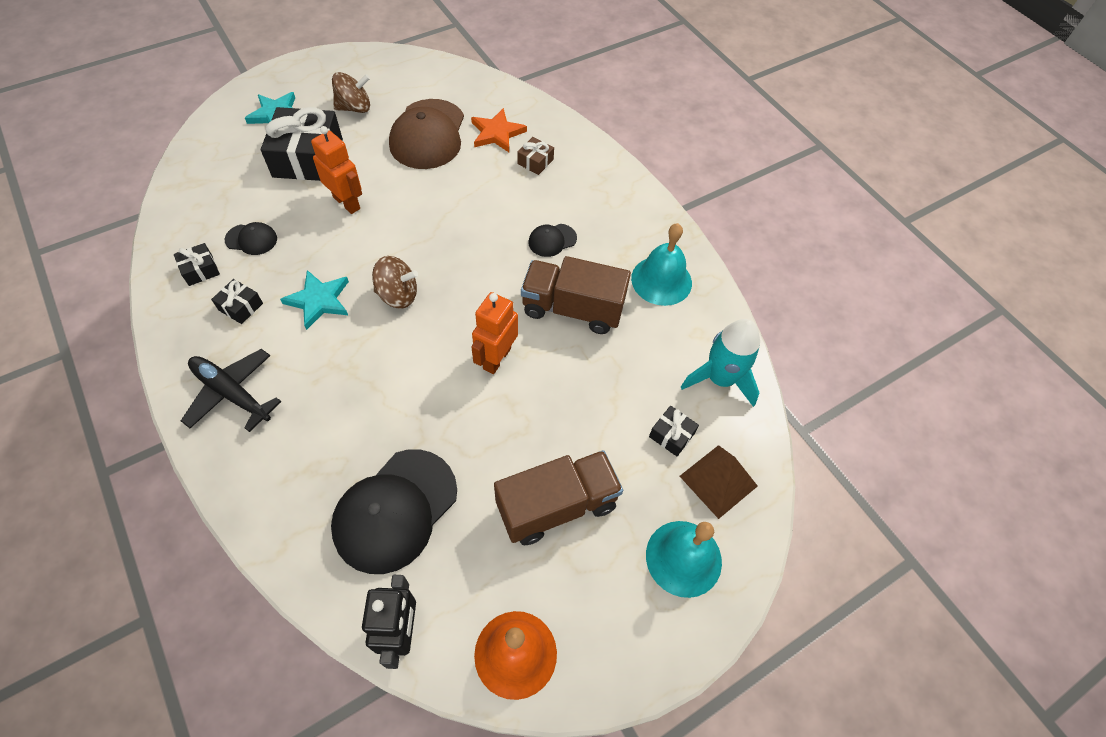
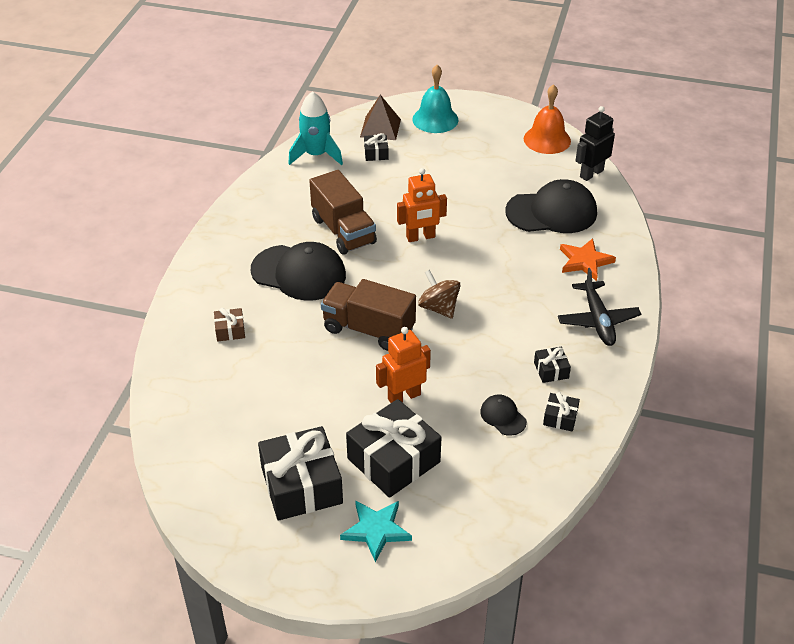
camera: 130 degrees left, 15 degrees down
(319, 300) = (494, 339): turquoise star -> none
(347, 203) = (404, 396): orange robot -> orange robot turned 60 degrees clockwise
(354, 108) = (301, 485): brown spinning top -> black gift
(428, 134) = (275, 411): brown cap -> none
(497, 133) = (223, 373): orange star -> orange star (585, 261)
(552, 240) = (299, 273): black cap -> black cap, size x2.14
(557, 505) = (469, 166): brown truck -> brown truck (368, 329)
(661, 280) = (270, 210): turquoise bell -> none

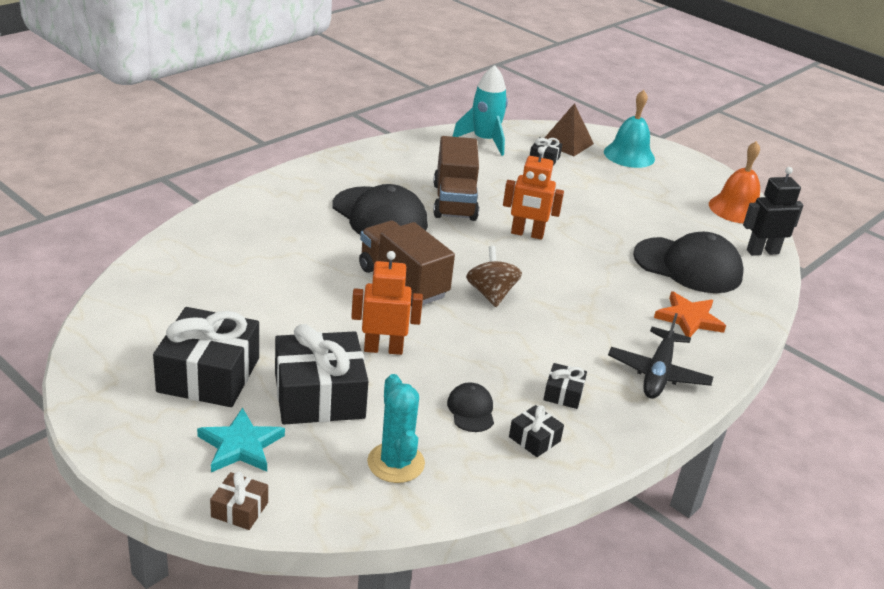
camera: 25 degrees right, 10 degrees down
(230, 330) = (272, 232): brown gift -> brown gift (239, 509)
(488, 486) = (396, 463): none -> turquoise cactus

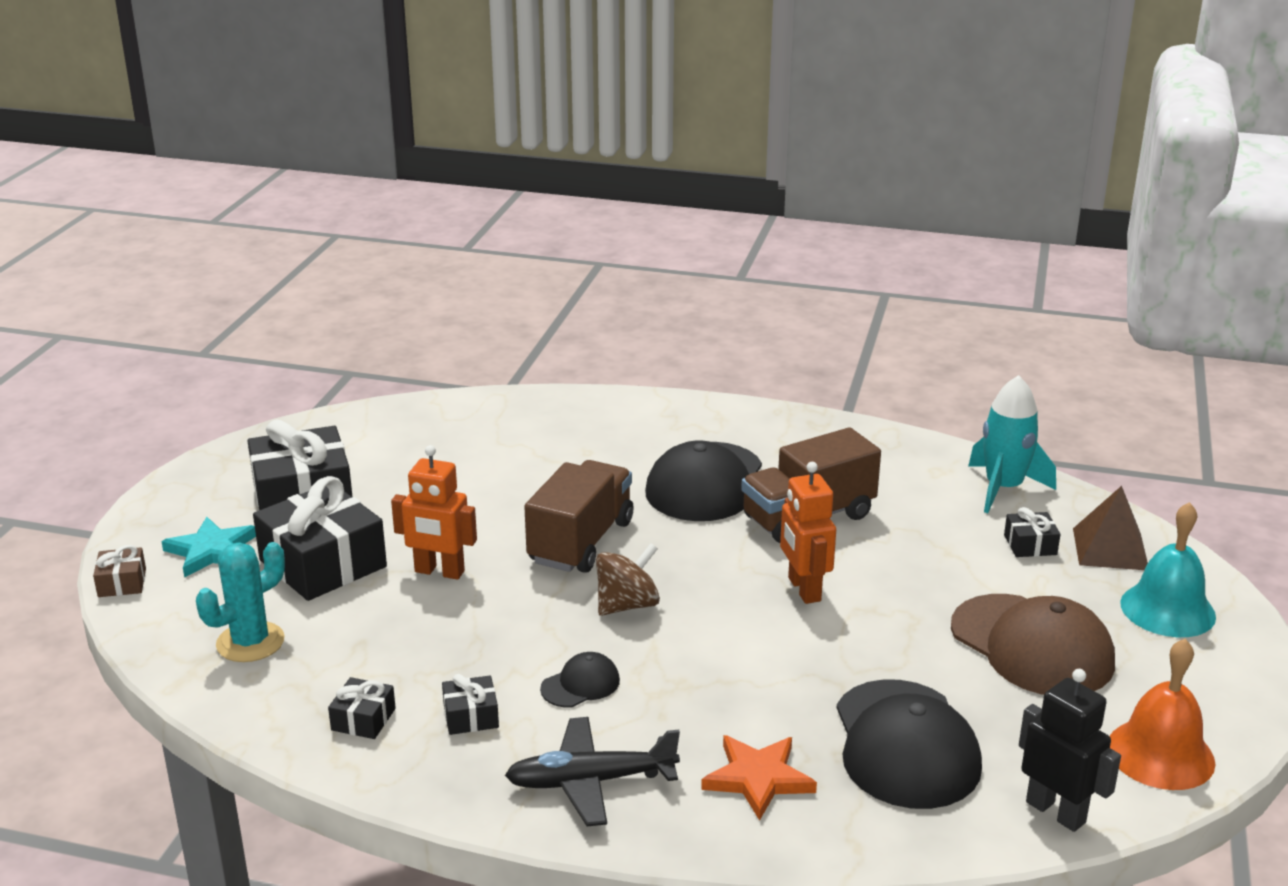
camera: 65 degrees right, 5 degrees down
(383, 349) = (439, 572): orange robot -> orange robot turned 135 degrees clockwise
(471, 410) = (379, 661): black cap -> black cap (580, 684)
(632, 198) = (1032, 646): none -> brown cap

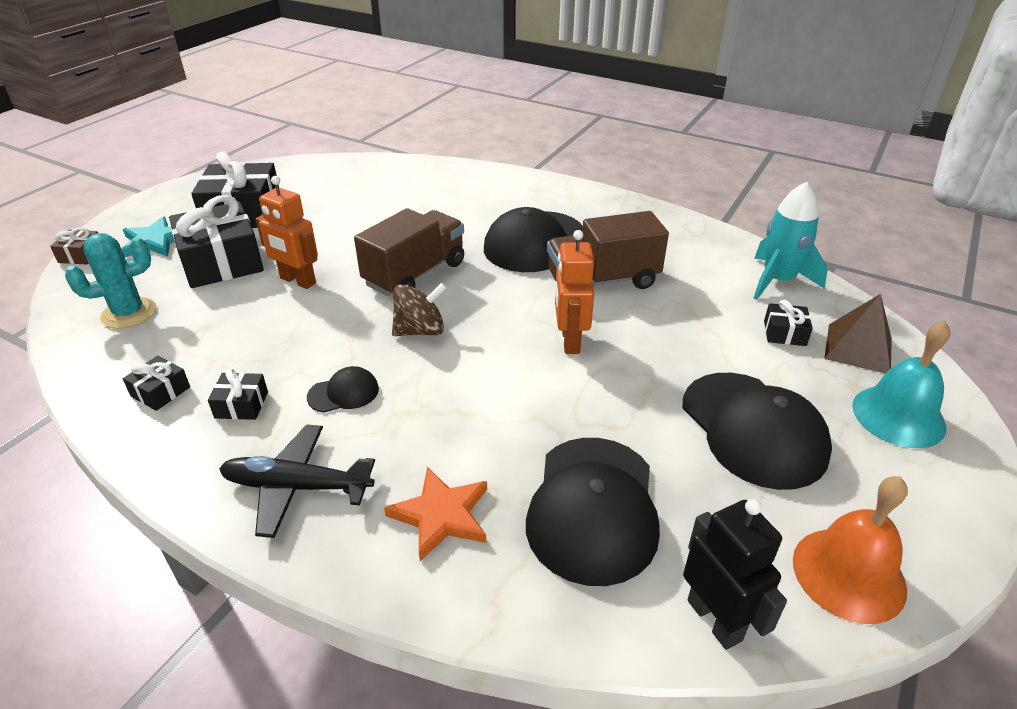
camera: 15 degrees right, 10 degrees up
(1032, 646) = (753, 429): brown cap -> black cap

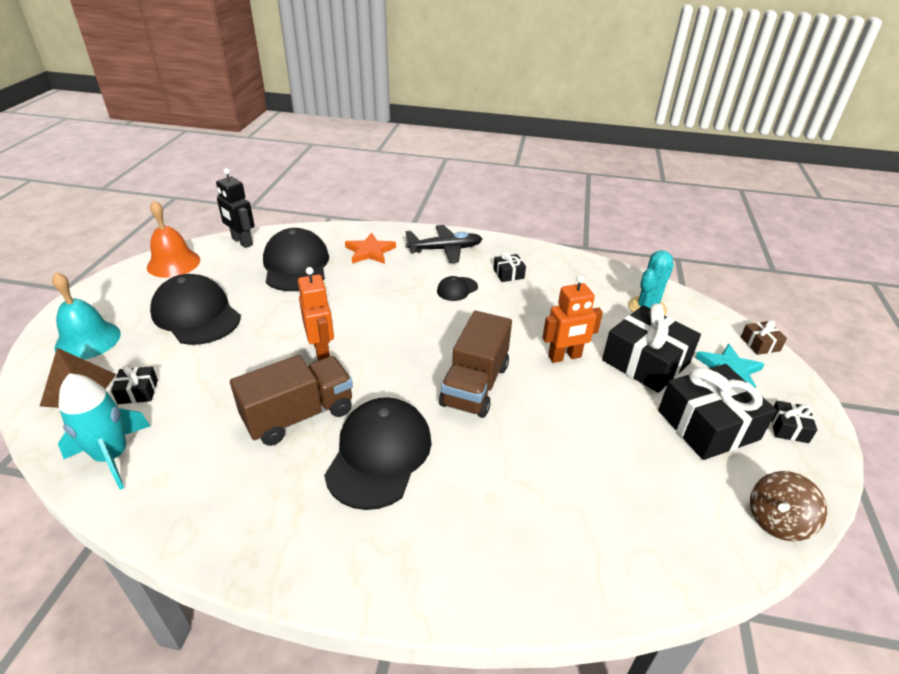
camera: 160 degrees right, 0 degrees up
(160, 391) = (560, 272): black gift -> black gift (788, 428)
(297, 281) = (565, 357): orange robot -> orange robot turned 150 degrees clockwise
(420, 330) = (436, 335): brown spinning top -> brown spinning top (777, 521)

